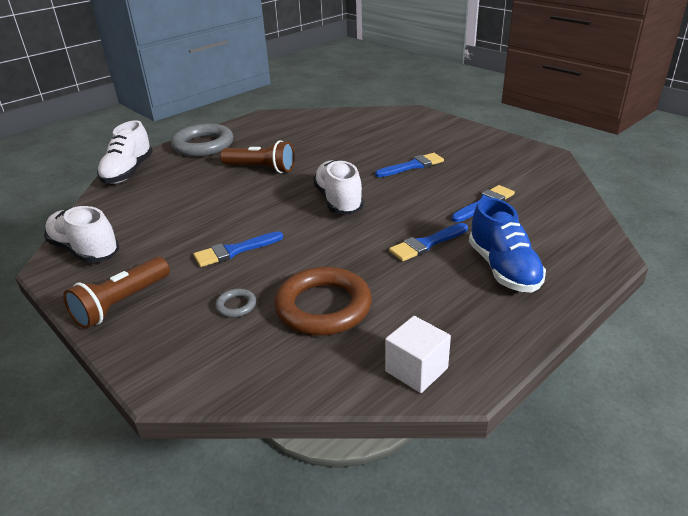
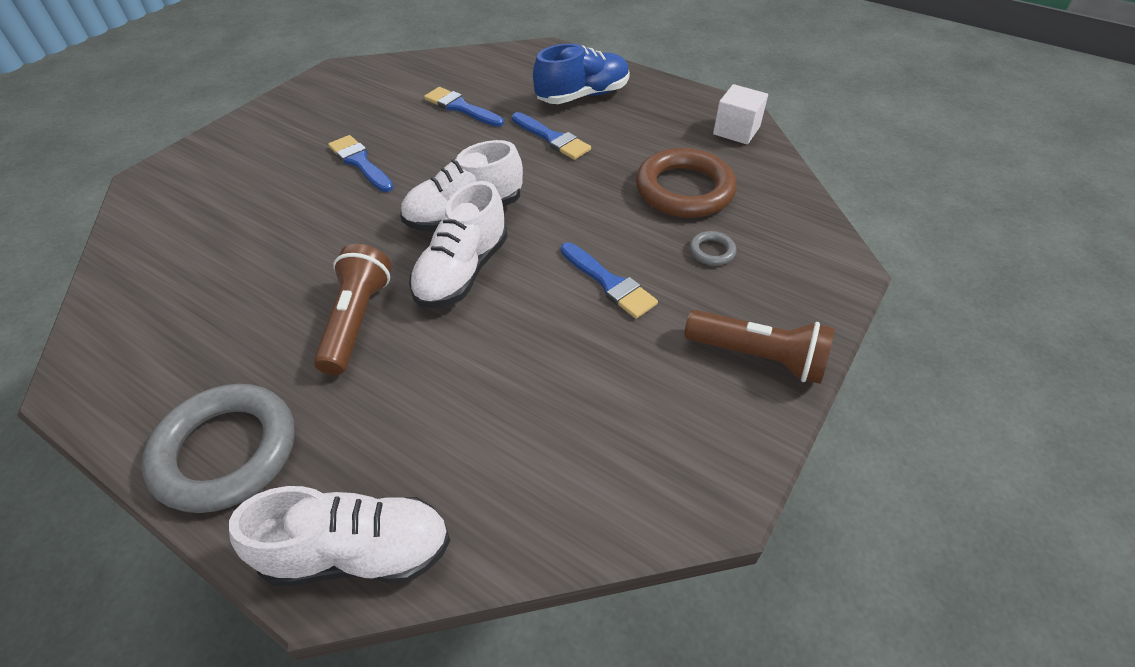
camera: 105 degrees left, 15 degrees up
(85, 250) = (664, 469): white shoe -> white shoe (462, 272)

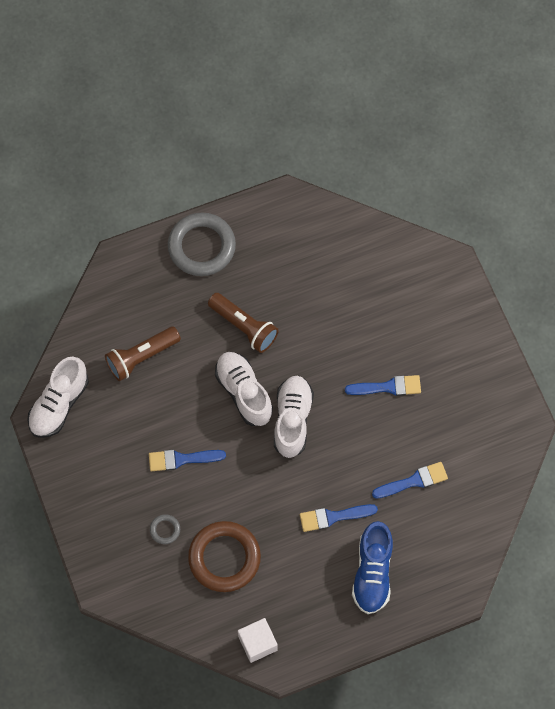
camera: 125 degrees right, 20 degrees up
(357, 553) = (117, 276): white shoe -> white shoe (59, 404)
(758, 357) = (85, 492): brown flashlight -> brown flashlight (141, 357)

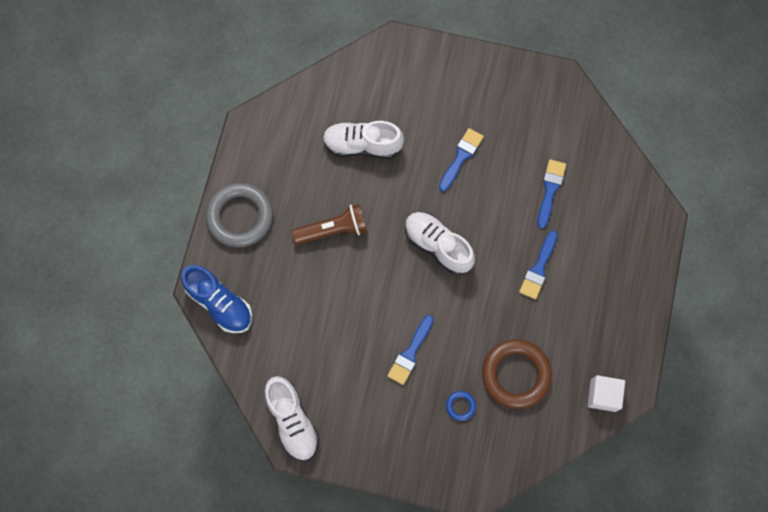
camera: 55 degrees left, 5 degrees up
(141, 357) = (300, 327): brown flashlight -> none
(165, 530) = (460, 406): grey ring -> blue ring
(244, 392) = (388, 267): white shoe -> white shoe (362, 145)
(372, 573) = (603, 270): blue shoe -> blue shoe (220, 303)

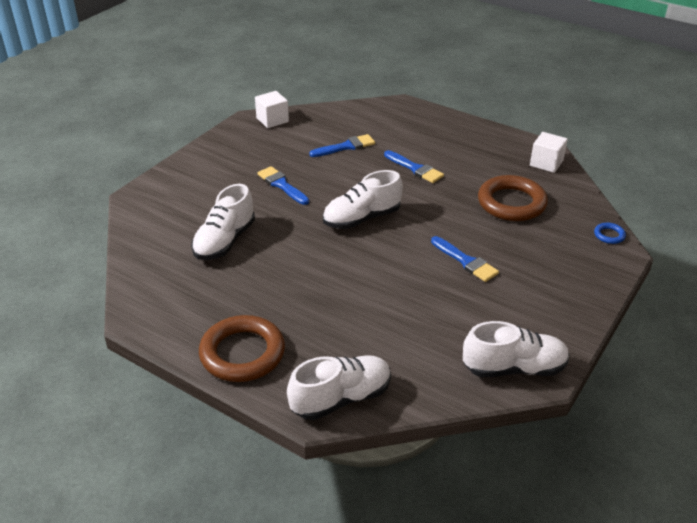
camera: 70 degrees left, 35 degrees down
(220, 303) = (341, 398): blue shoe -> white shoe
(240, 217) = (242, 353): grey ring -> brown ring
(333, 230) = (304, 283): brown flashlight -> none
(460, 406) = (532, 242): blue ring -> blue ring (609, 235)
(550, 190) = (345, 147): blue brush -> blue brush turned 120 degrees clockwise
(570, 101) = (272, 120): none -> white cube

